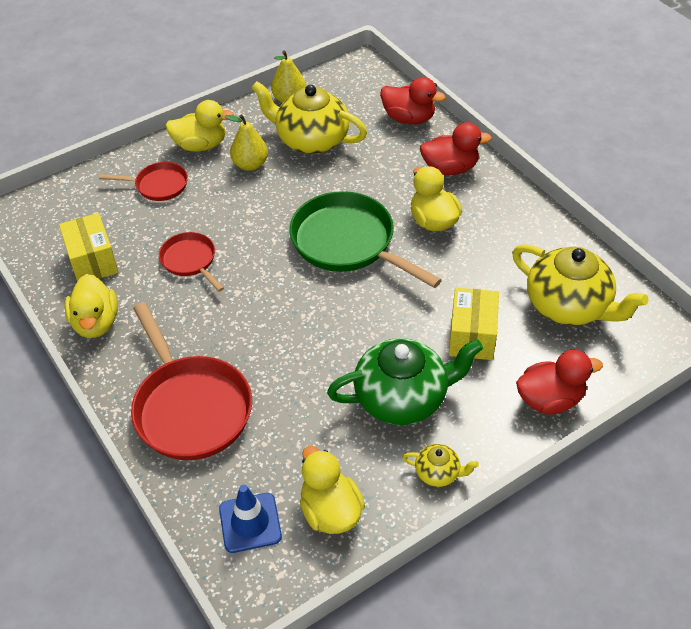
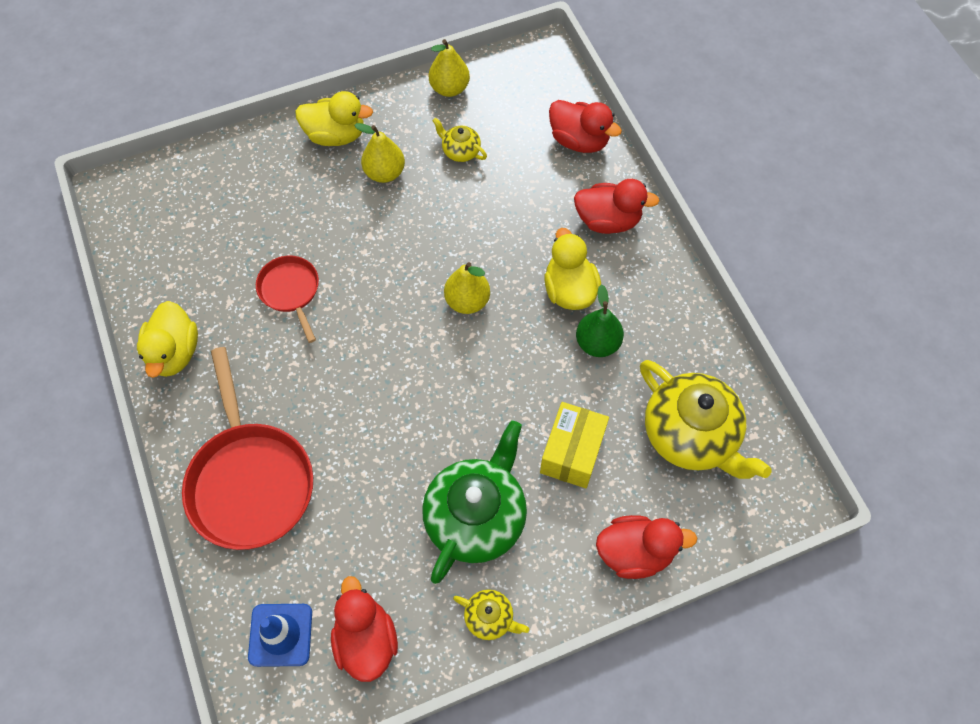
camera: 10 degrees right, 15 degrees up
(92, 261) = (187, 271): yellow box -> none
(158, 185) = (277, 182): red pan -> none
(311, 140) = (460, 151): yellow teapot -> yellow teapot, size x0.46
(330, 511) = (366, 640): yellow duck -> red duck
(348, 243) = (467, 301): green pan -> yellow pear
(402, 398) = (476, 516): green teapot -> green teapot turned 60 degrees counterclockwise
(468, 254) = (597, 343): none -> green pear

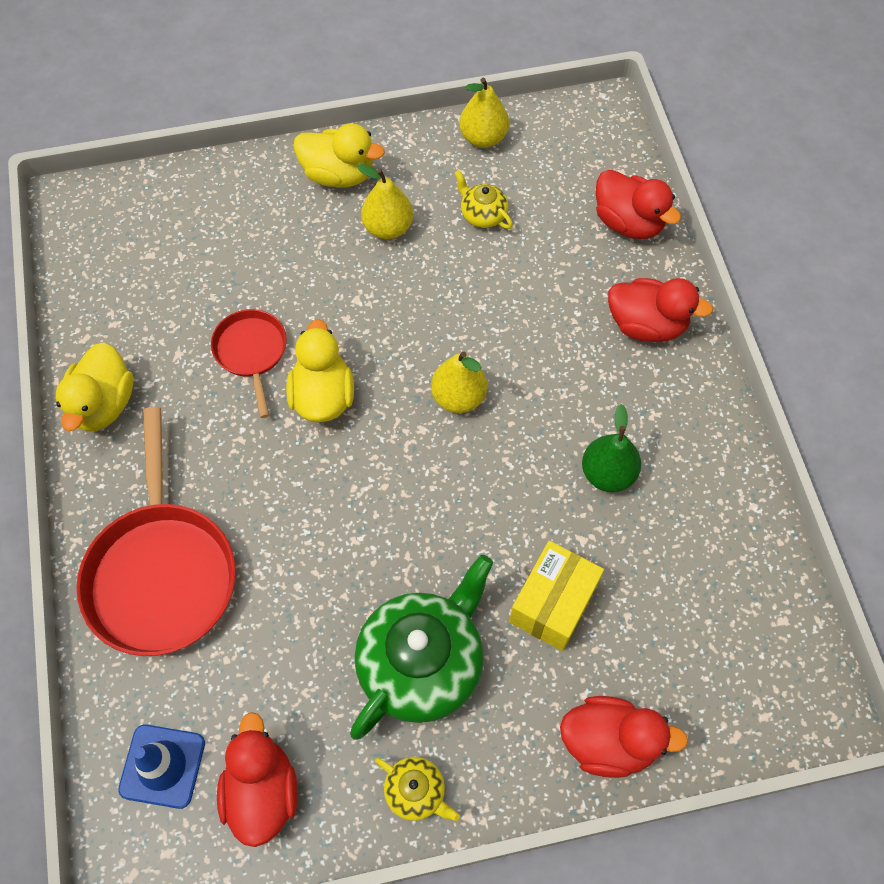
camera: 10 degrees right, 0 degrees up
(569, 290) = (585, 403): yellow duck -> yellow duck (323, 396)
(691, 435) = (704, 606): yellow teapot -> none

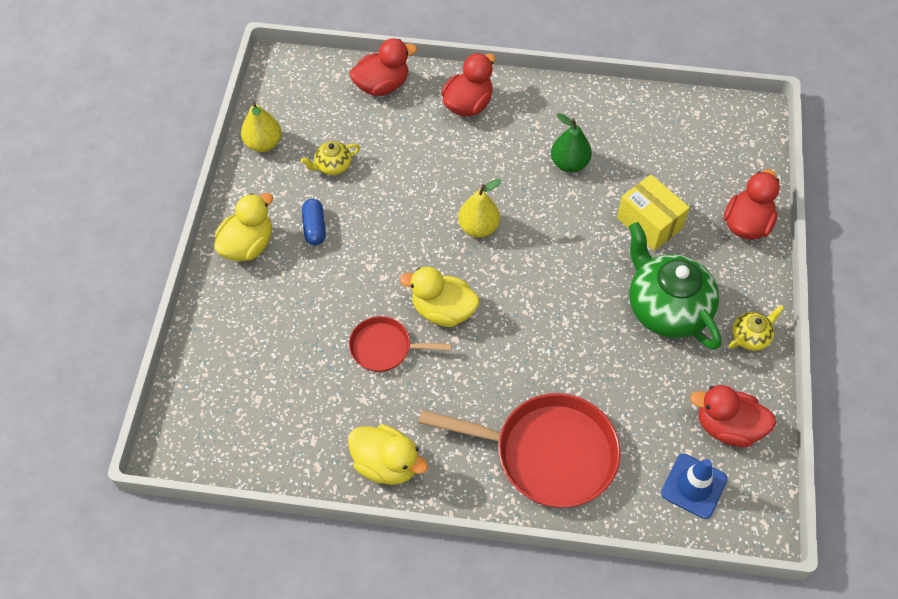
camera: 70 degrees left, 5 degrees down
(388, 227) = (314, 227): yellow pear -> blue capsule

